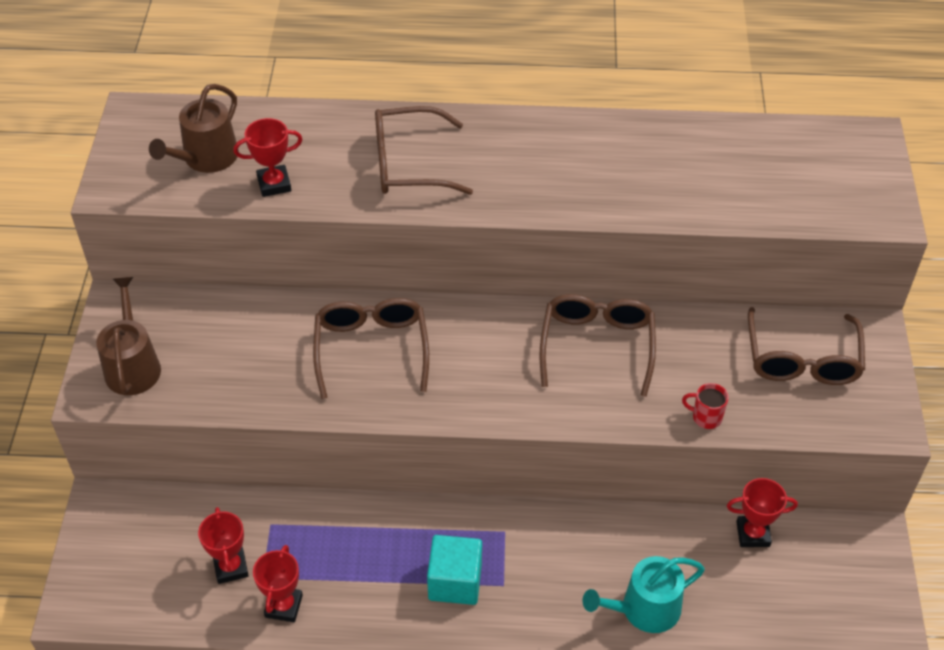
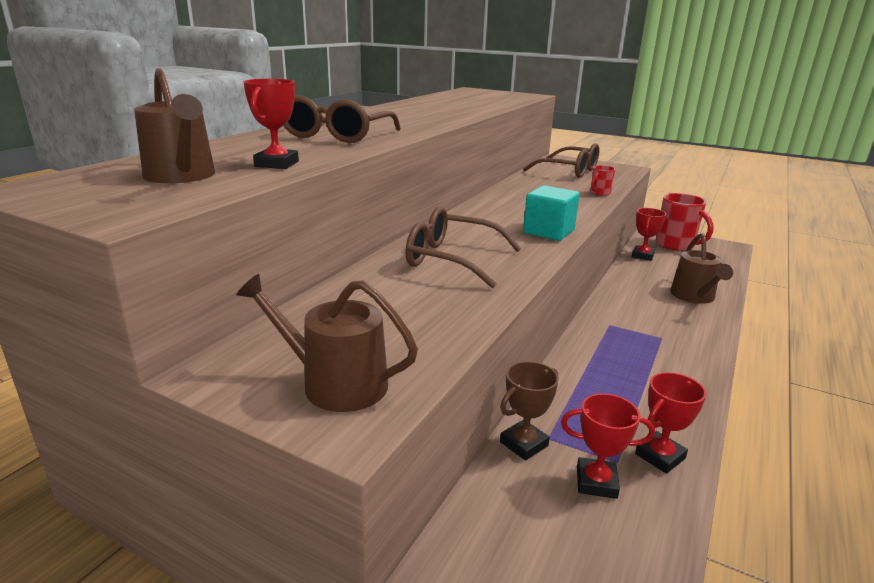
camera: 65 degrees left, 25 degrees down
(254, 510) = (524, 444): none -> brown trophy
(283, 606) = (660, 456): red trophy -> red trophy turned 75 degrees counterclockwise
(455, 581) = (653, 356): turquoise cube -> turquoise cube (548, 231)
(597, 346) = (518, 201): brown glasses -> none
(644, 609) = (694, 296): turquoise watering can -> brown watering can
(835, 571) = (676, 245): none -> red mug

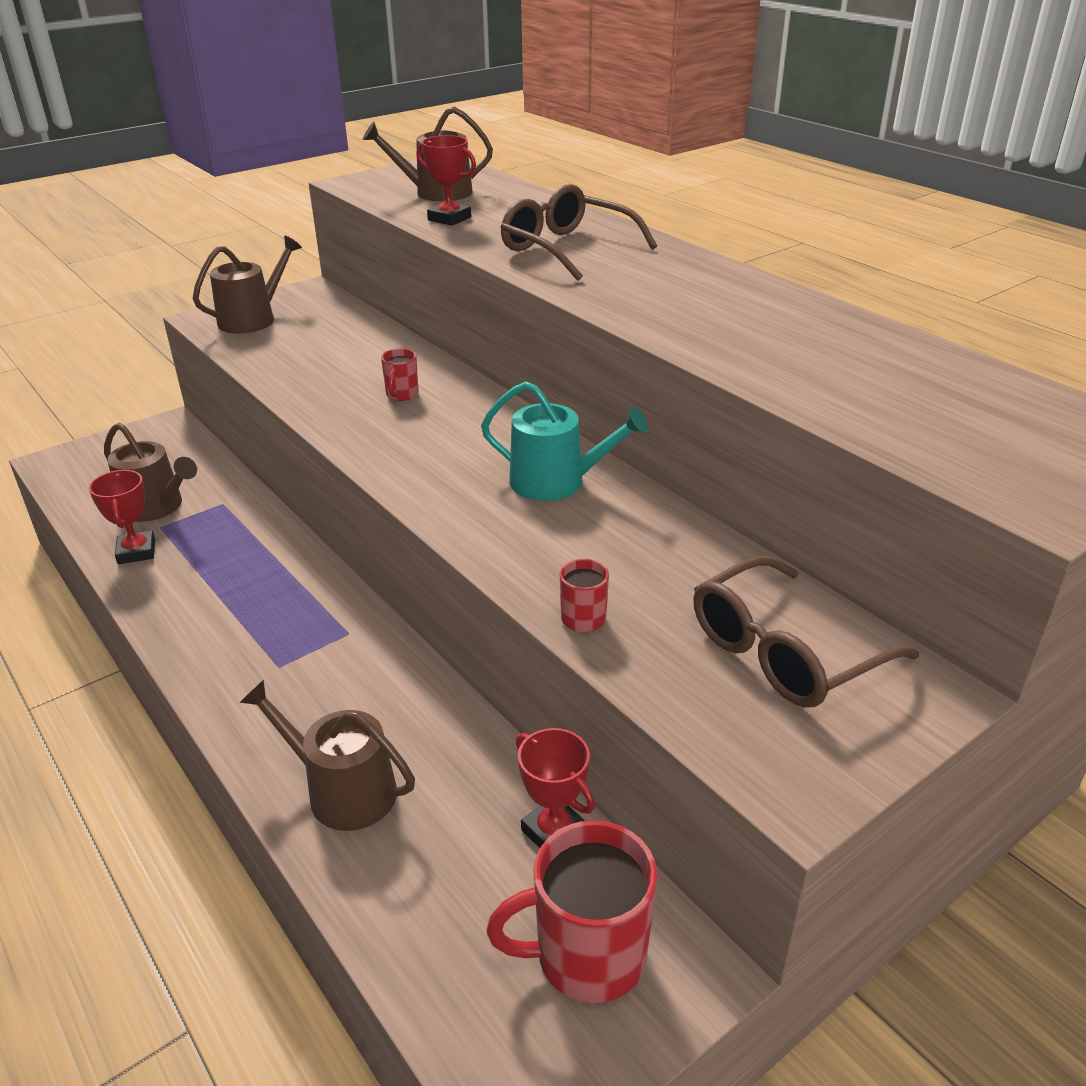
camera: 115 degrees right, 10 degrees up
(451, 259) = (402, 394): brown glasses -> red mug
(508, 207) = (556, 482): none -> turquoise watering can
(524, 444) = (230, 489): brown trophy -> none
(548, 231) = (429, 482): turquoise cube -> none
(596, 482) = (156, 507): red trophy -> brown watering can

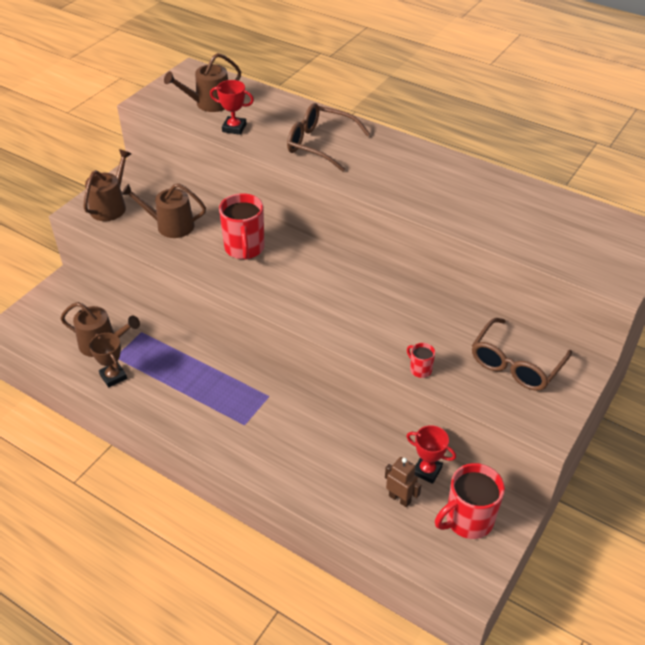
camera: 20 degrees left, 10 degrees up
(136, 552) = (113, 376): red trophy -> brown trophy
(343, 791) = (319, 480): brown watering can -> brown watering can (170, 225)
(402, 394) = (244, 249): red mug -> red mug, size x2.10
(471, 869) = (400, 499): none -> brown robot
(556, 482) = (364, 291): turquoise watering can -> none

